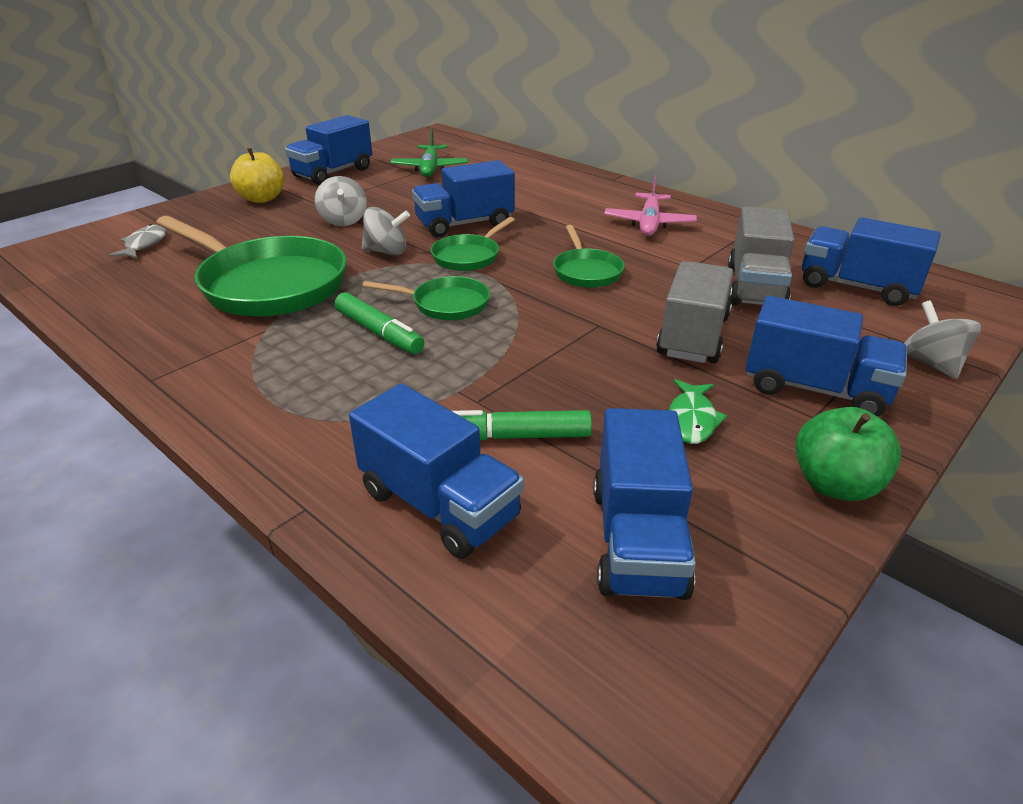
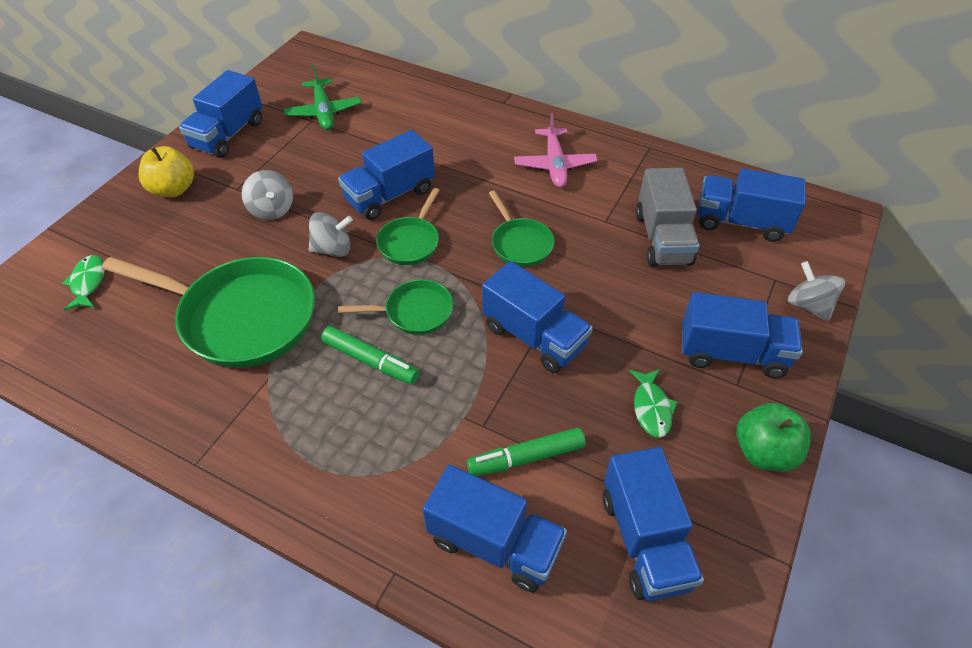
camera: 15 degrees left, 15 degrees up
(144, 244) = (88, 283): grey fish -> green fish
(570, 340) = (534, 336): none -> blue truck
(692, 336) = (628, 310): grey truck -> none

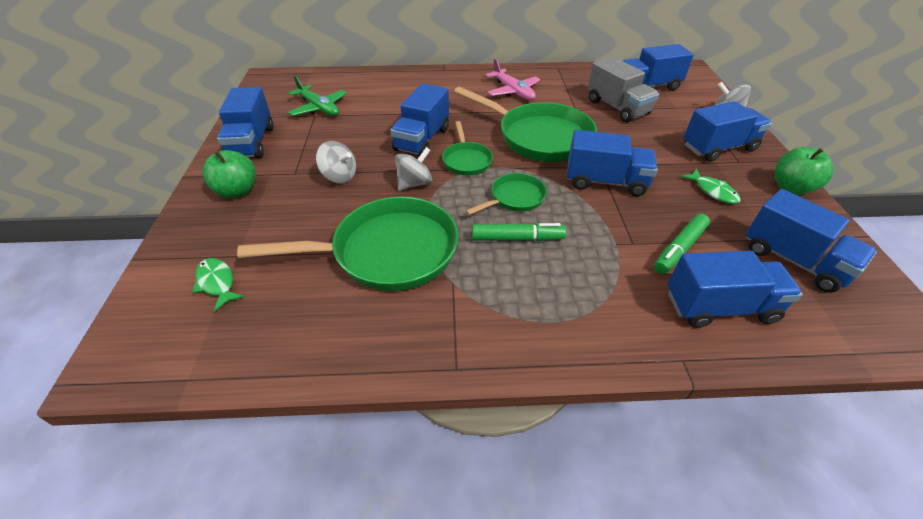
camera: 30 degrees left, 5 degrees down
(173, 189) = (237, 191): yellow apple -> green apple
(520, 243) = (539, 137): green pan -> green pan, size x1.97

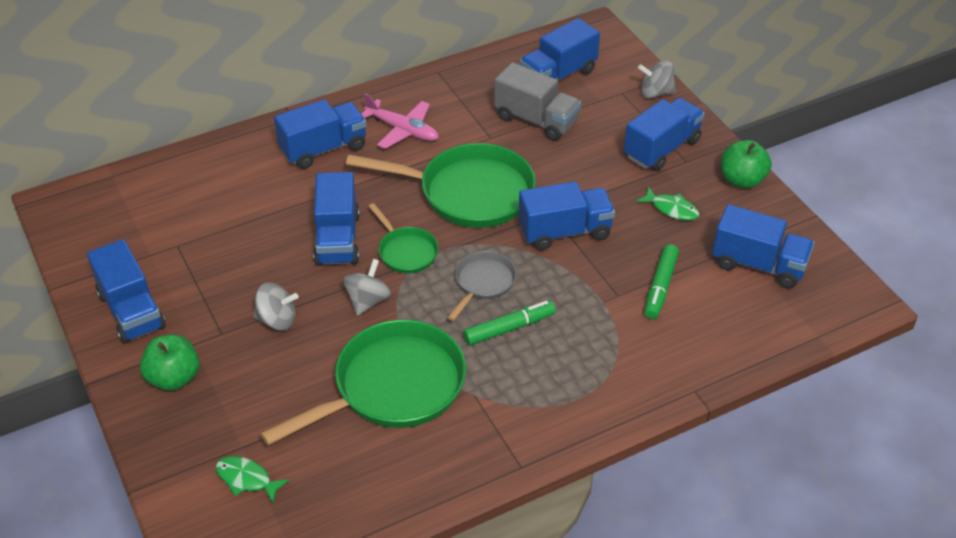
camera: 25 degrees left, 0 degrees up
(319, 108) = (173, 232): green plane -> none
(514, 198) = (483, 283): green pan -> grey pan
(719, 307) = (710, 333): blue truck -> blue truck (323, 149)

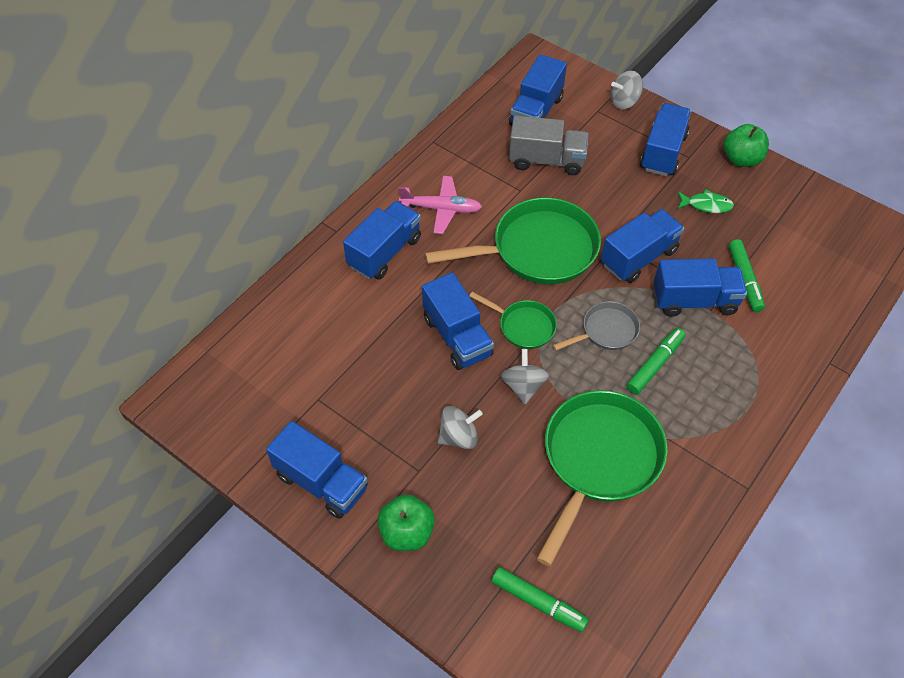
camera: 25 degrees left, 10 degrees up
(247, 479) = (538, 602): green fish -> green marker
(483, 283) = (606, 331): grey pan -> grey pan turned 60 degrees clockwise
(758, 265) = (802, 231): blue truck -> blue truck (694, 300)

